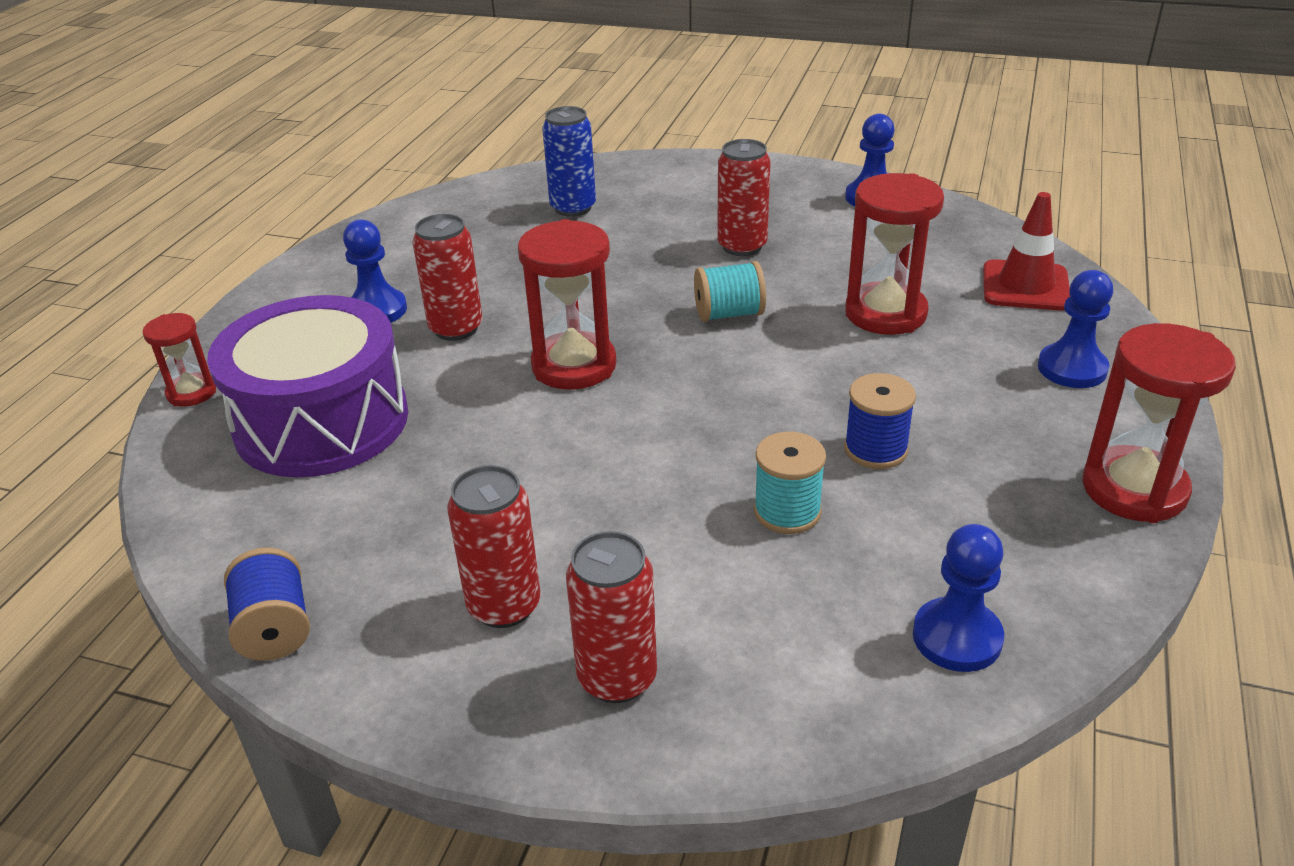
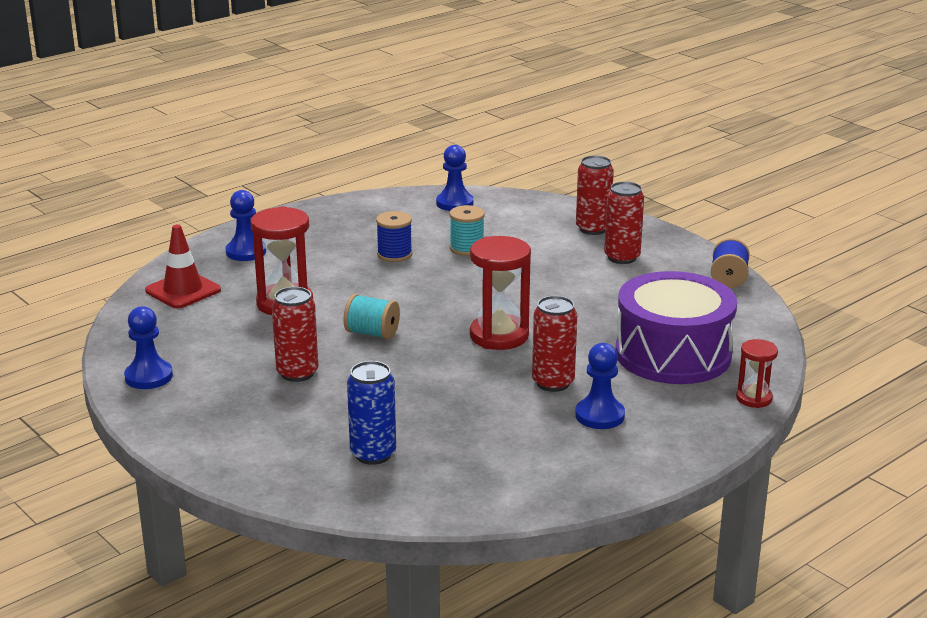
camera: 150 degrees left, 10 degrees down
(1134, 489) = (313, 213): red hourglass -> none

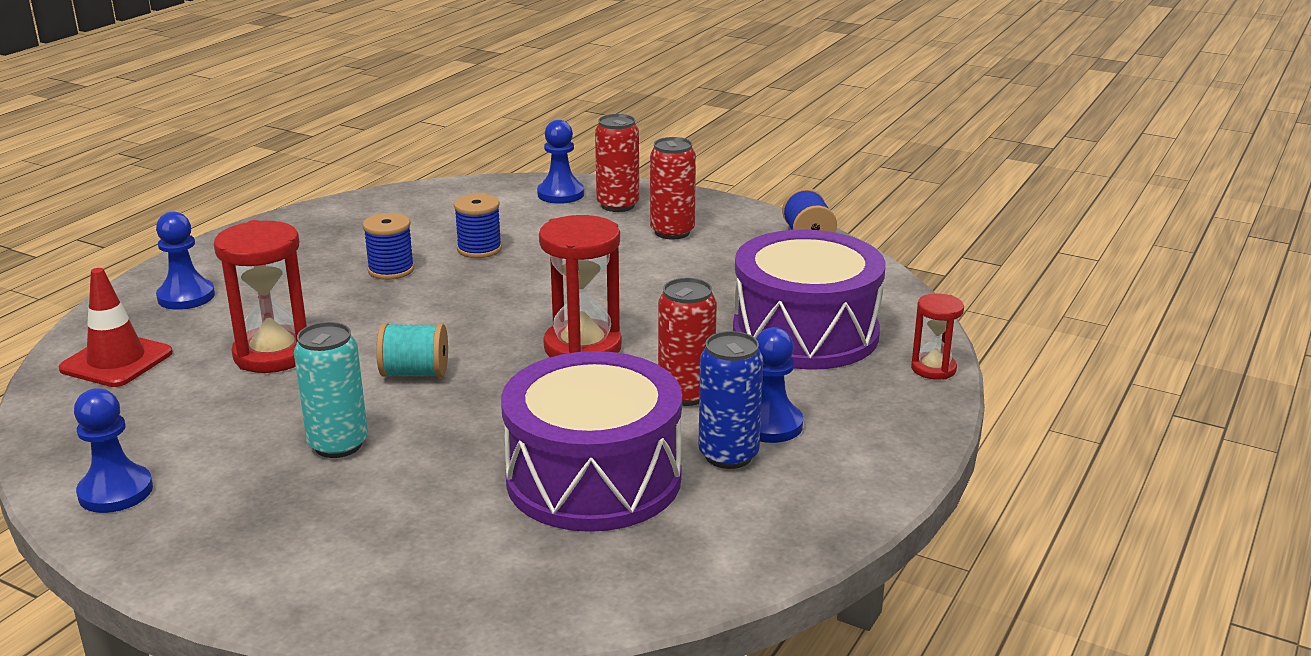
camera: 20 degrees left, 0 degrees up
(297, 373) = (338, 445): red can -> turquoise can
(373, 454) = (506, 538): blue can -> blue can (728, 455)
(452, 428) = (593, 478): none -> purple drum
(454, 203) = (434, 200): blue pawn -> blue pawn (560, 194)
(467, 248) = (479, 249): turquoise spool -> blue spool

